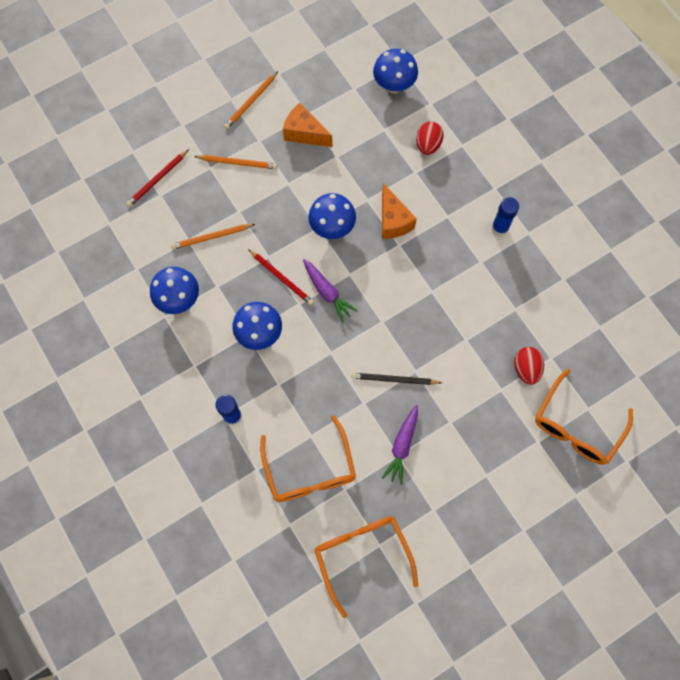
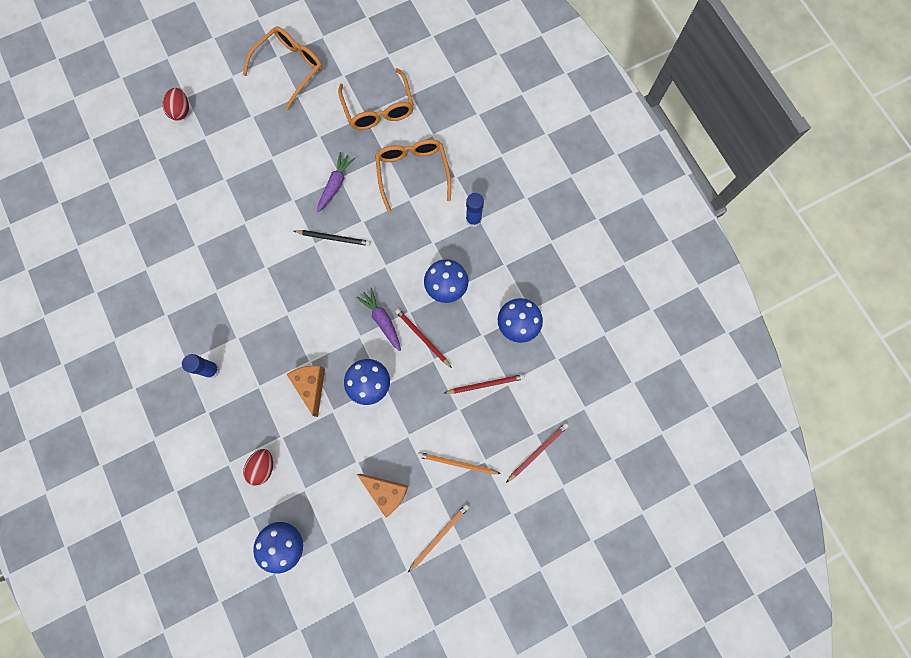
camera: 175 degrees left, 5 degrees up
(212, 237) = (485, 384): orange pencil -> red pencil
(526, 369) = (219, 238): red egg -> red egg (181, 111)
(577, 425) = (189, 189): orange glasses -> orange glasses (289, 69)

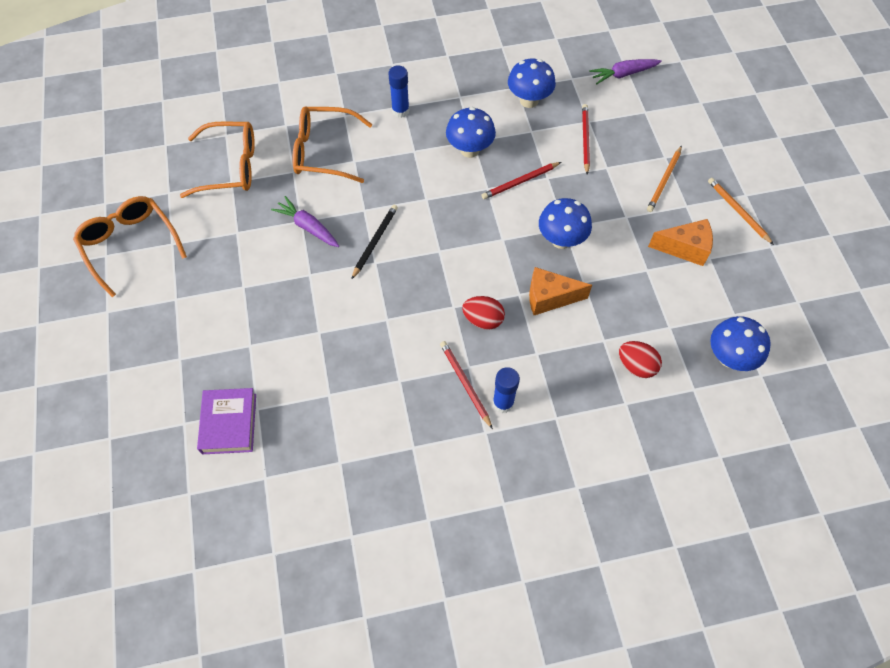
camera: 75 degrees left, 15 degrees down
(162, 187) = (229, 423): none -> purple book
(181, 111) = (127, 381): red egg -> red egg (483, 320)
(382, 320) = (490, 214): purple carrot -> purple carrot (623, 74)
(386, 492) = (684, 248): orange cheese -> orange cheese turned 45 degrees clockwise
(537, 451) = (663, 113): red pencil -> red pencil (465, 384)

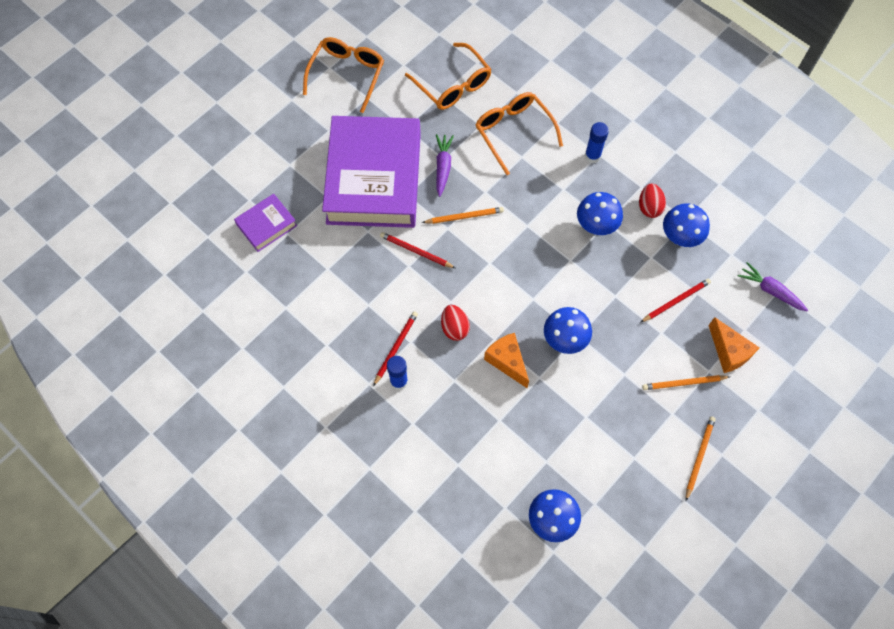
camera: 55 degrees right, 5 degrees up
(266, 292) = (374, 178): none -> purple book
(375, 241) = (464, 216): black pencil -> orange pencil
(520, 182) = (595, 279): red pencil -> red pencil (416, 251)
(636, 366) = (494, 455): red egg -> red egg (649, 207)
(684, 248) = (628, 434): orange cheese -> orange cheese (728, 352)

